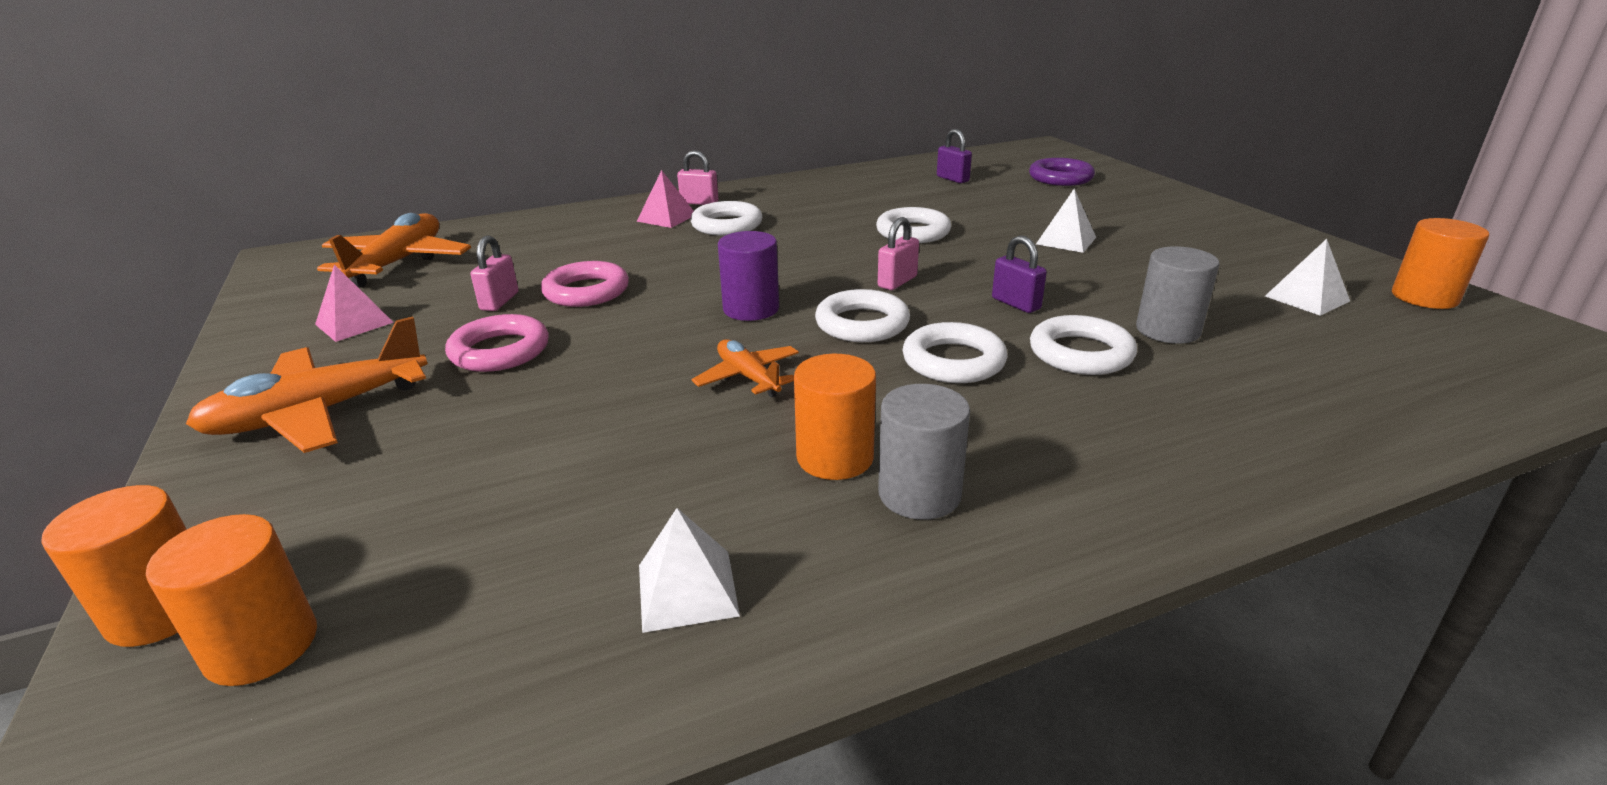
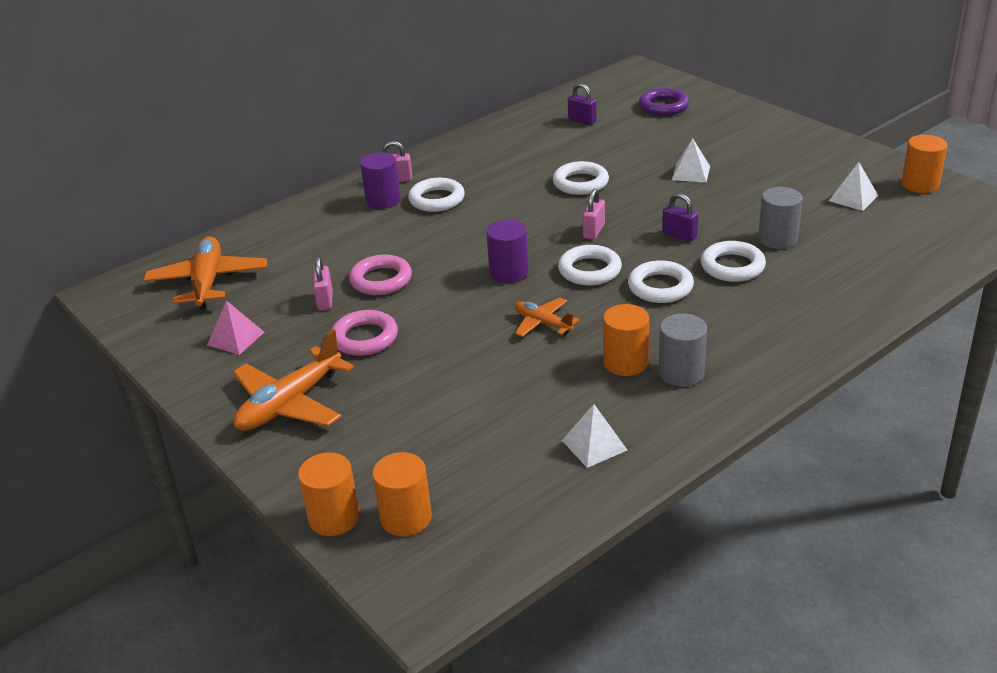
camera: 15 degrees left, 5 degrees up
(666, 218) = (383, 200): pink pyramid -> purple cylinder

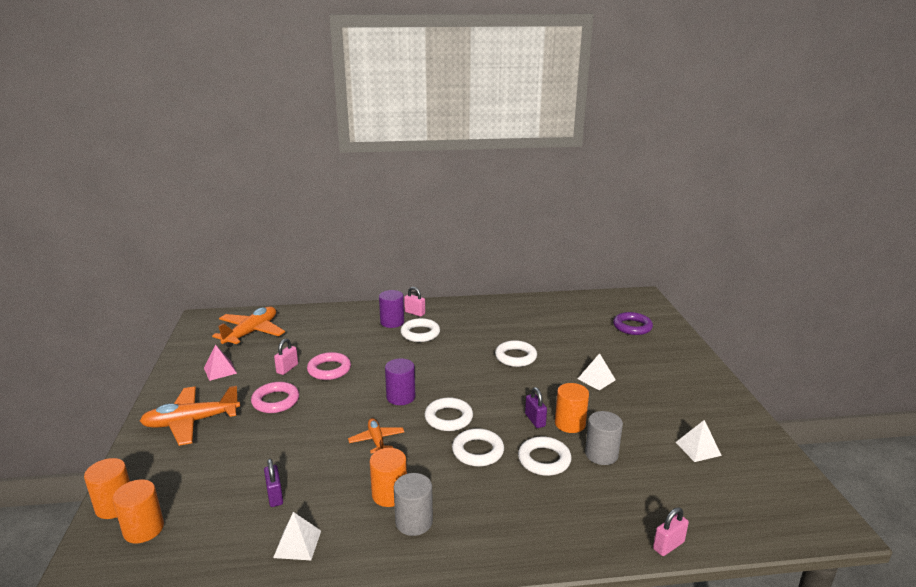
camera: 30 degrees right, 10 degrees down
(582, 120) = (567, 317): purple padlock -> purple padlock (275, 496)
(594, 231) = (484, 392): pink padlock -> pink padlock (668, 545)
(920, 184) = (768, 461): orange cylinder -> orange cylinder (570, 423)

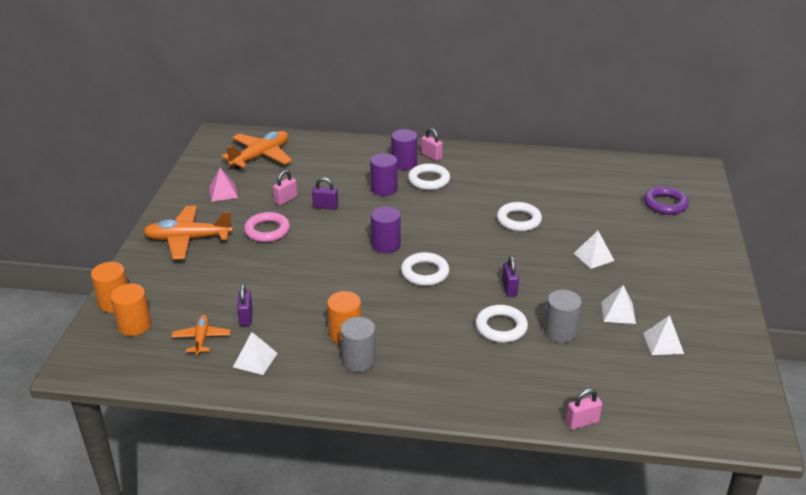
camera: 15 degrees right, 10 degrees up
(329, 369) = (325, 206): pink ring -> purple padlock
(376, 440) = (349, 283): orange plane -> orange plane (201, 339)
(381, 346) = (384, 189): none -> purple cylinder
(478, 451) = (440, 309): white ring -> none
(570, 423) = (543, 297): orange cylinder -> none
(643, 426) = (618, 312): none -> white pyramid

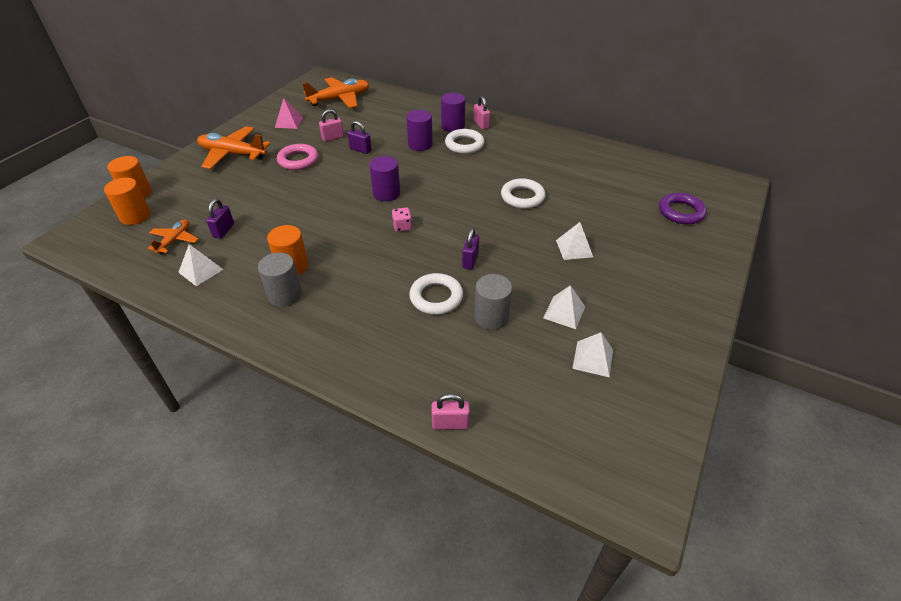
camera: 20 degrees right, 10 degrees up
(425, 273) = (402, 226): white ring -> pink dice

